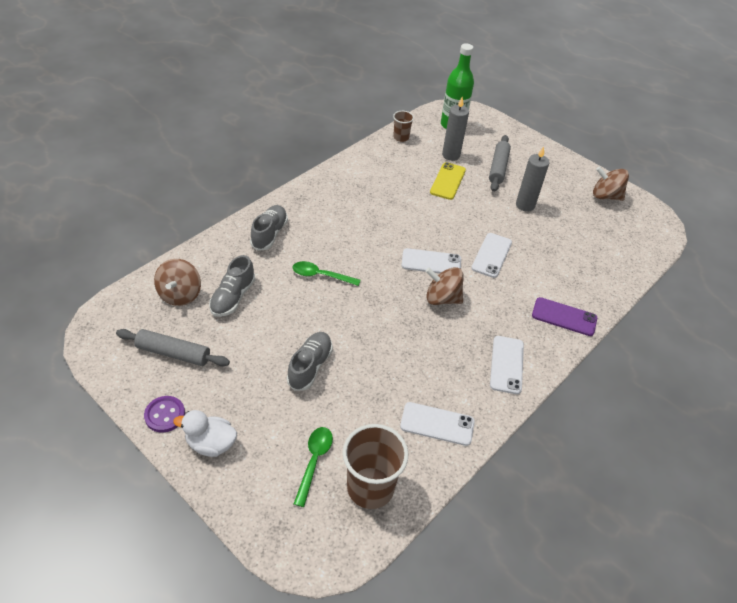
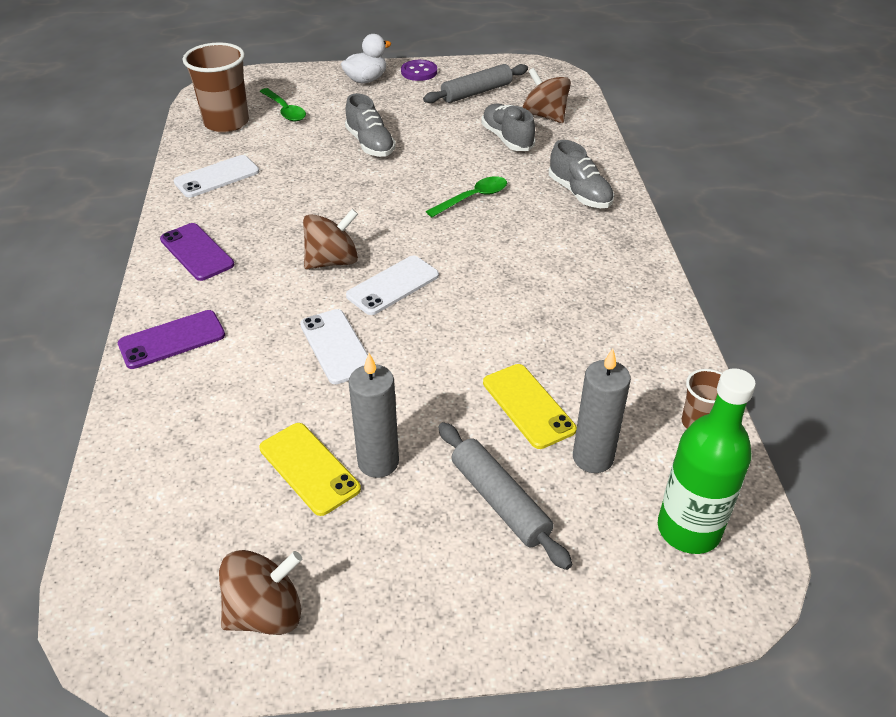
camera: 135 degrees right, 5 degrees down
(506, 364) = (197, 252): white phone -> purple phone
(552, 221) = (309, 468): none -> yellow phone

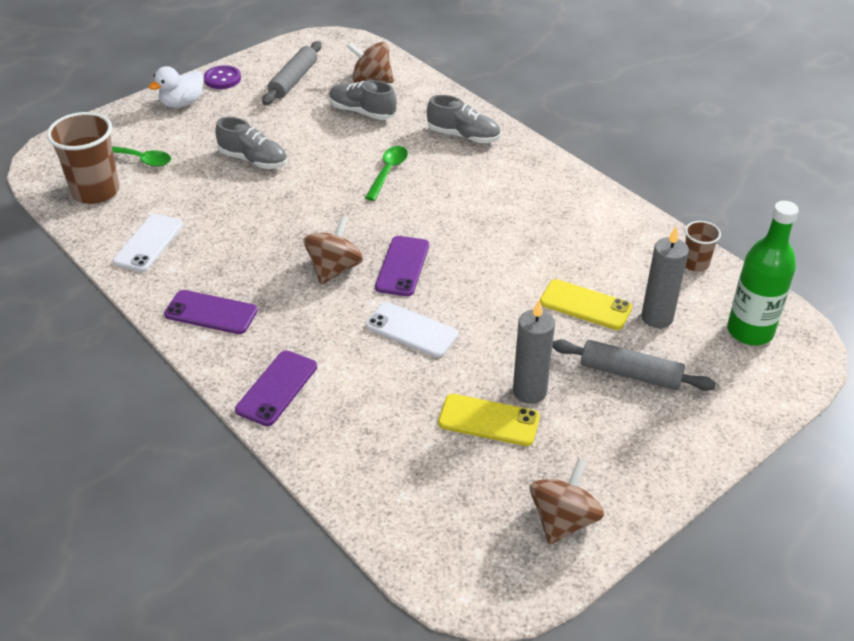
camera: 35 degrees left, 0 degrees up
(366, 80) = (182, 103): white duck -> white duck turned 150 degrees counterclockwise
(393, 285) = (402, 266): white phone -> purple phone

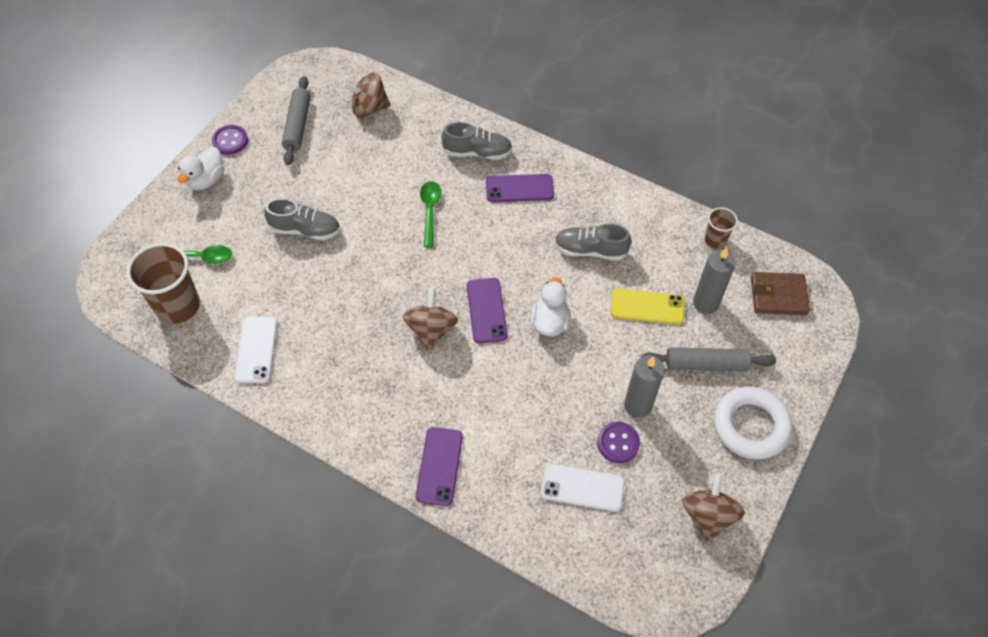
camera: 20 degrees left, 15 degrees up
(211, 312) = (348, 407): purple phone -> purple phone (519, 188)
(362, 112) = (377, 148): grey shoe -> grey shoe (590, 250)
(411, 330) = (522, 374): white phone -> white phone (582, 488)
(466, 292) = (550, 322): none -> white duck
(488, 420) = (618, 443): yellow phone -> purple button
(658, 446) = (750, 426): none -> white ring
(750, 331) = (778, 295): green bottle -> brown wallet

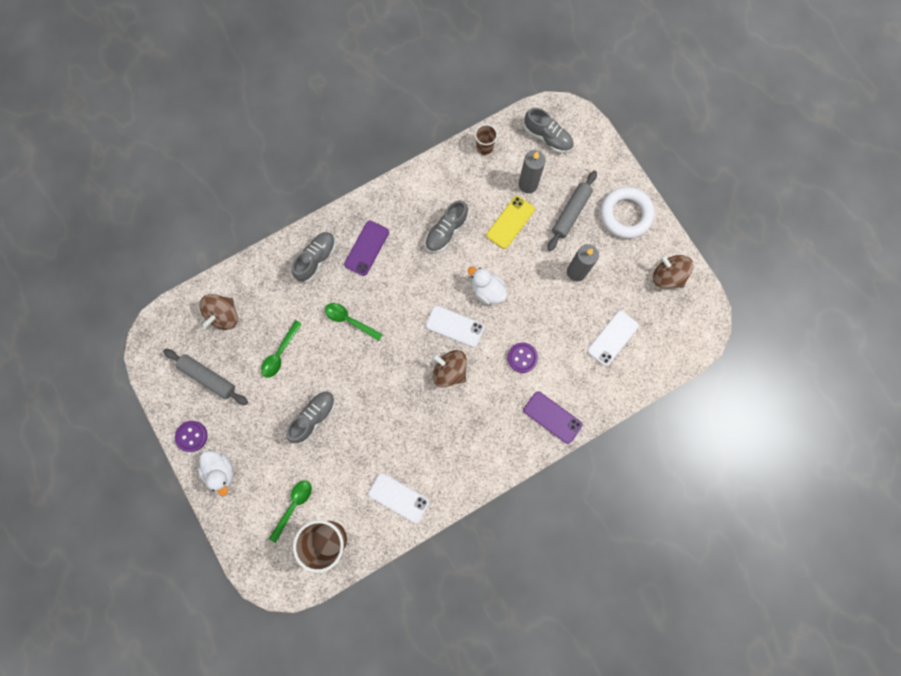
camera: 60 degrees left, 20 degrees up
(357, 170) = (280, 353): none -> green spoon
(486, 310) = (455, 326): purple phone -> white phone
(618, 443) = (595, 299): purple button -> purple button (522, 358)
(778, 295) = (547, 137): brown wallet -> grey shoe

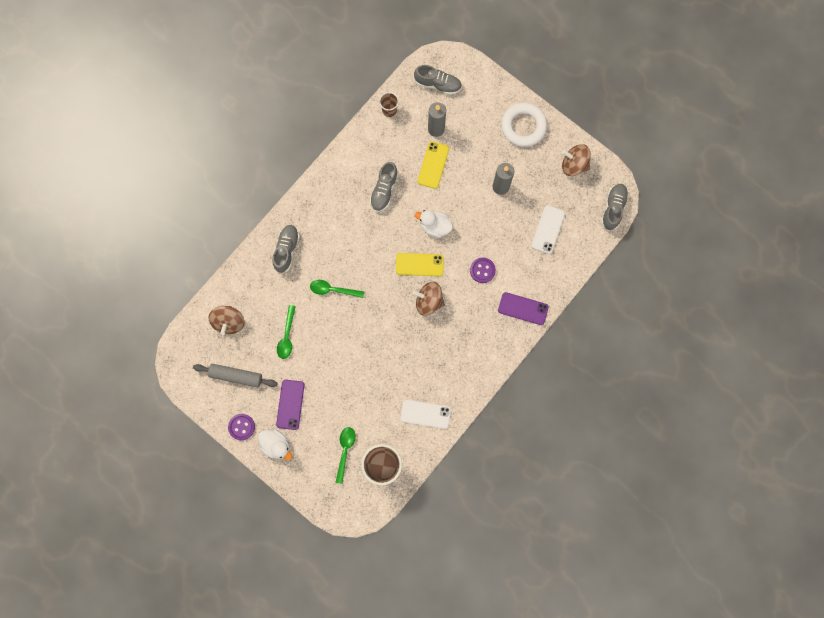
camera: 20 degrees left, 0 degrees up
(314, 417) = (334, 376): grey shoe -> grey shoe (613, 208)
(366, 248) = (324, 227): purple phone -> purple phone (290, 404)
(455, 326) = (419, 264): white phone -> yellow phone
(570, 213) = (479, 140): grey rolling pin -> none

